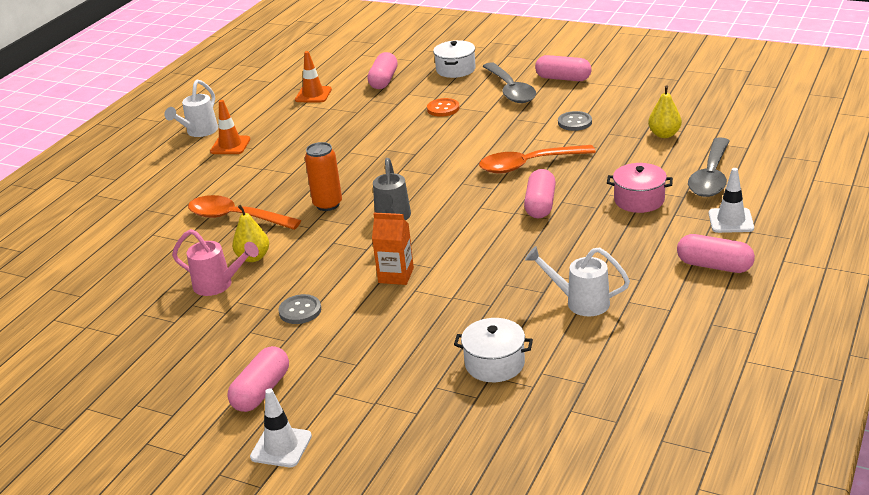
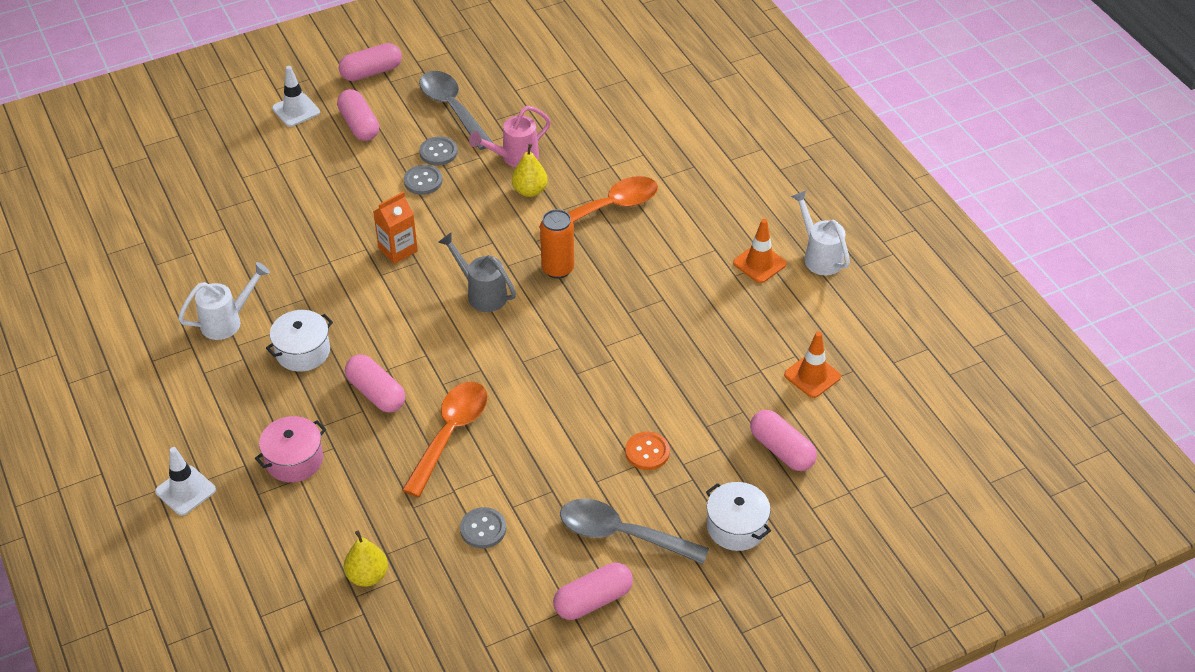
camera: 125 degrees right, 15 degrees up
(253, 325) = (438, 152): none -> grey button
(494, 363) = (232, 237): white pot -> white pot (302, 351)
(711, 177) = (257, 540): grey spoon -> grey spoon (452, 108)
(714, 266) = (155, 427): pink capsule -> pink capsule (371, 72)

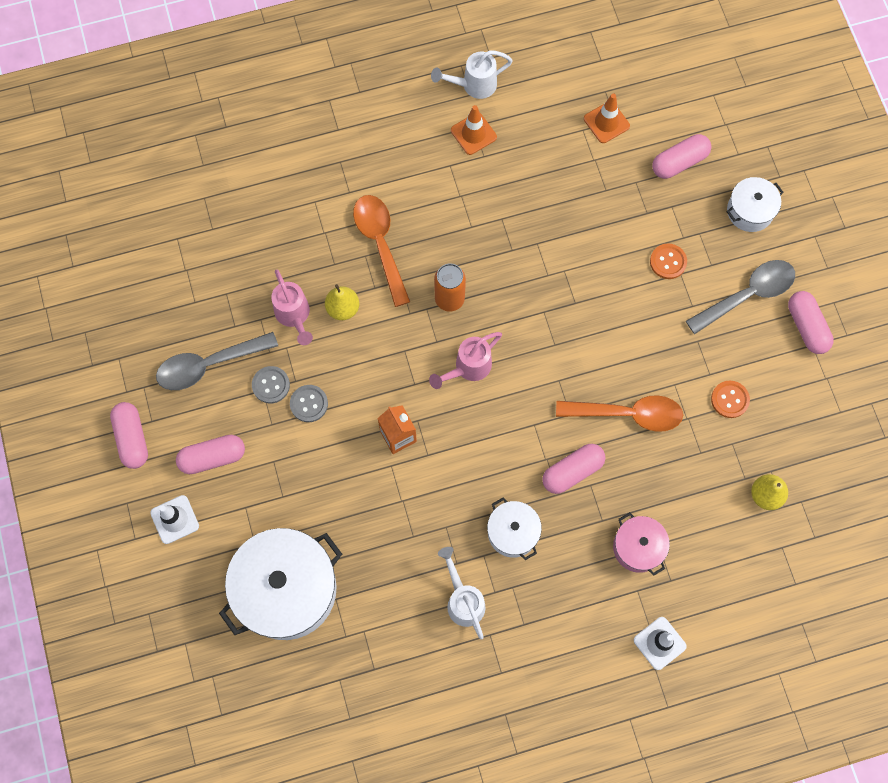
camera: 80 degrees left, 25 degrees up
(232, 193) = (286, 589): none -> white pot
(450, 434) = (627, 414): orange spoon -> orange spoon turned 150 degrees clockwise
(481, 293) = (468, 368): grey watering can -> pink watering can
(483, 529) = (729, 399): grey button -> orange button
(622, 534) = (747, 295): grey spoon -> grey spoon turned 150 degrees counterclockwise

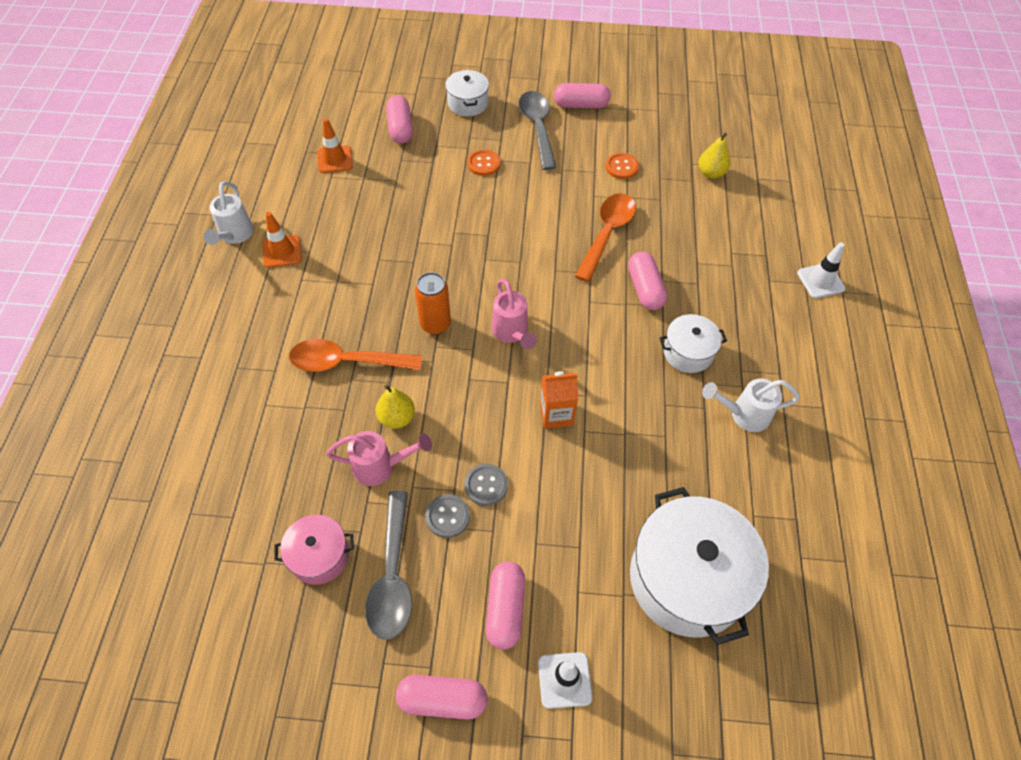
camera: 70 degrees left, 15 degrees down
(638, 547) = (730, 267): pink pot -> pink pot (319, 556)

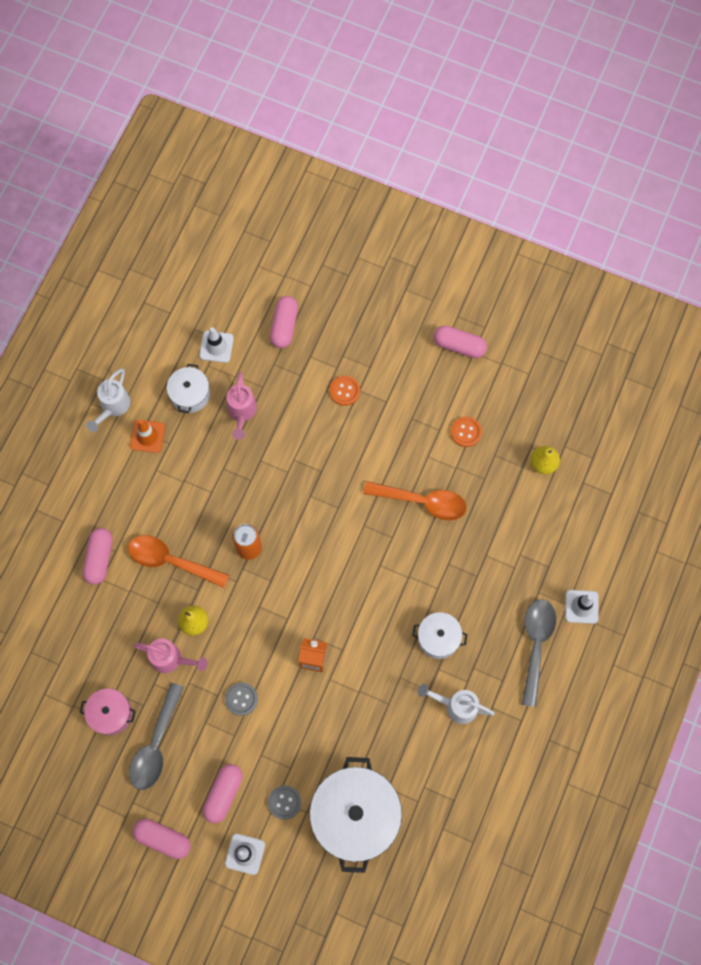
camera: 20 degrees right, 15 degrees up
(335, 159) = (216, 347): orange traffic cone -> white traffic cone
(447, 516) = (206, 714): grey button -> grey button (284, 802)
(468, 103) = (355, 313): white pot -> white pot (190, 394)
(512, 333) = (306, 575): pink watering can -> pink watering can (242, 413)
(537, 128) = (408, 362): grey spoon -> grey spoon (536, 645)
(607, 234) = (422, 502): orange spoon -> orange spoon turned 60 degrees clockwise
(645, 289) = (430, 567): pink capsule -> pink capsule (99, 558)

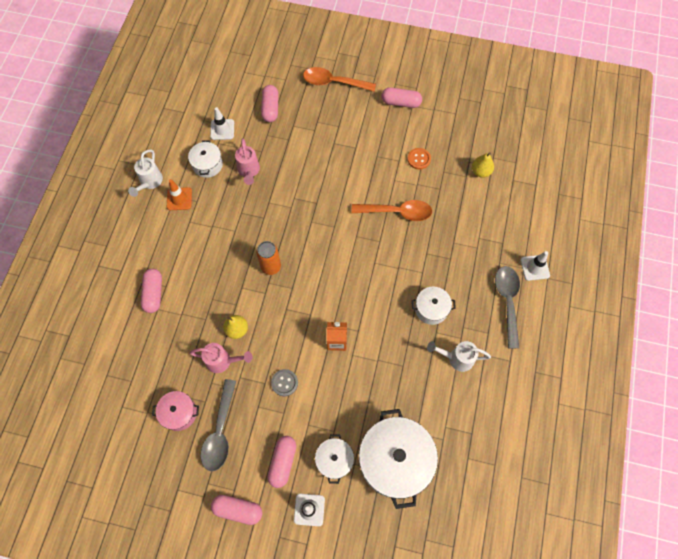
camera: 10 degrees left, 5 degrees down
(171, 561) = (211, 286): orange spoon -> orange spoon (334, 82)
(284, 802) = (334, 460): grey button -> white pot
(344, 391) = (323, 145): orange button -> none

